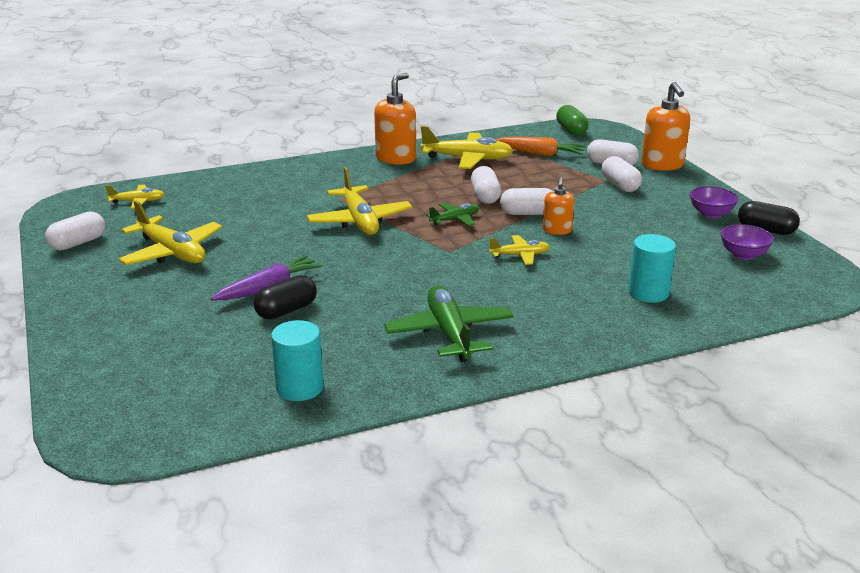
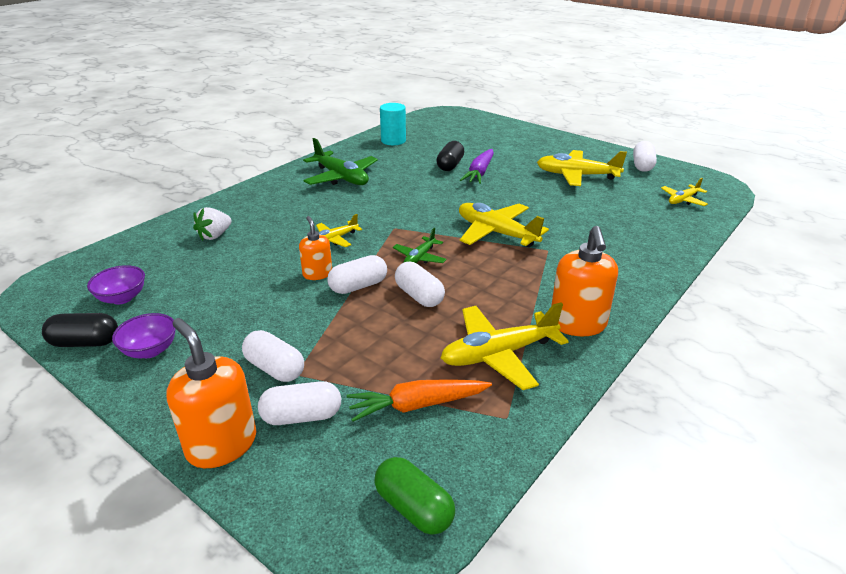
camera: 150 degrees right, 5 degrees up
(648, 293) = (215, 235): turquoise cylinder -> white strawberry

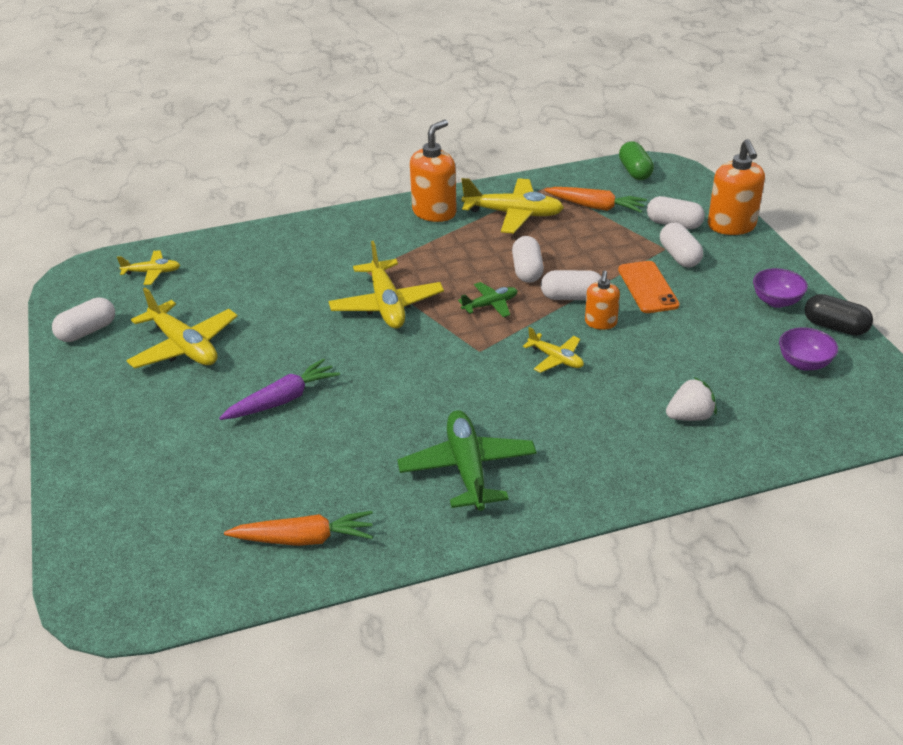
camera: 145 degrees left, 5 degrees up
(292, 319) = (648, 287): none -> orange phone
(334, 239) = (555, 359): yellow plane -> yellow plane turned 45 degrees clockwise
(393, 141) = (304, 539): turquoise cylinder -> orange carrot
(450, 165) = (298, 432): black capsule -> none

